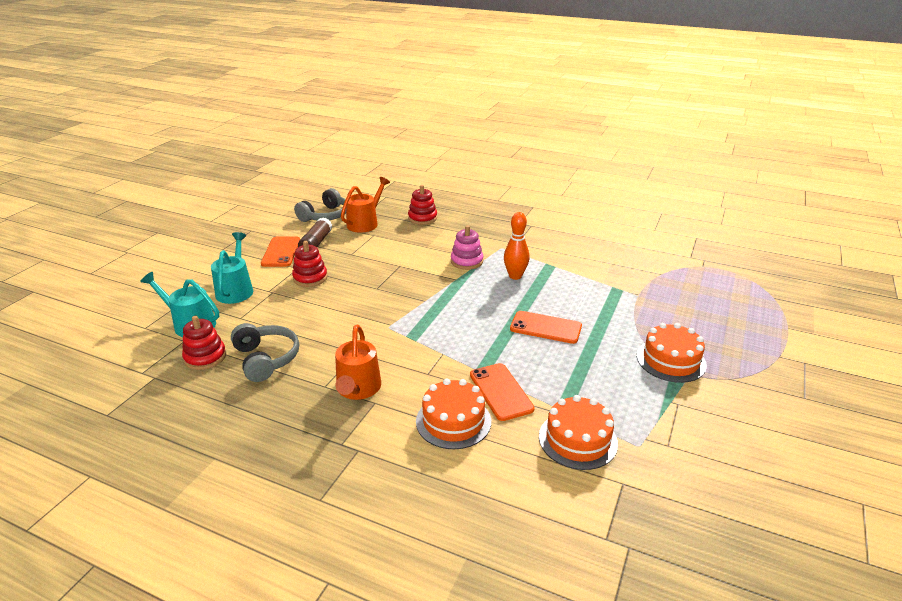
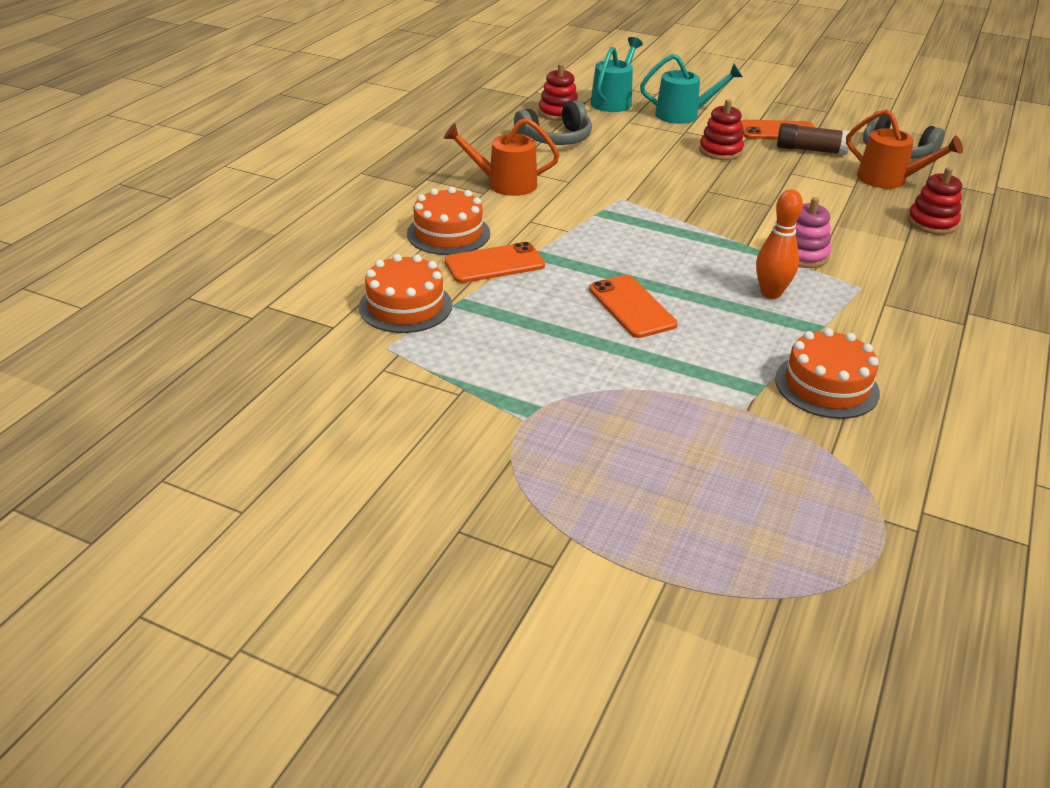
camera: 90 degrees right, 5 degrees up
(545, 327) = (632, 307): orange phone -> orange phone turned 45 degrees counterclockwise
(671, 360) = (557, 407): orange cake -> orange cake (826, 386)

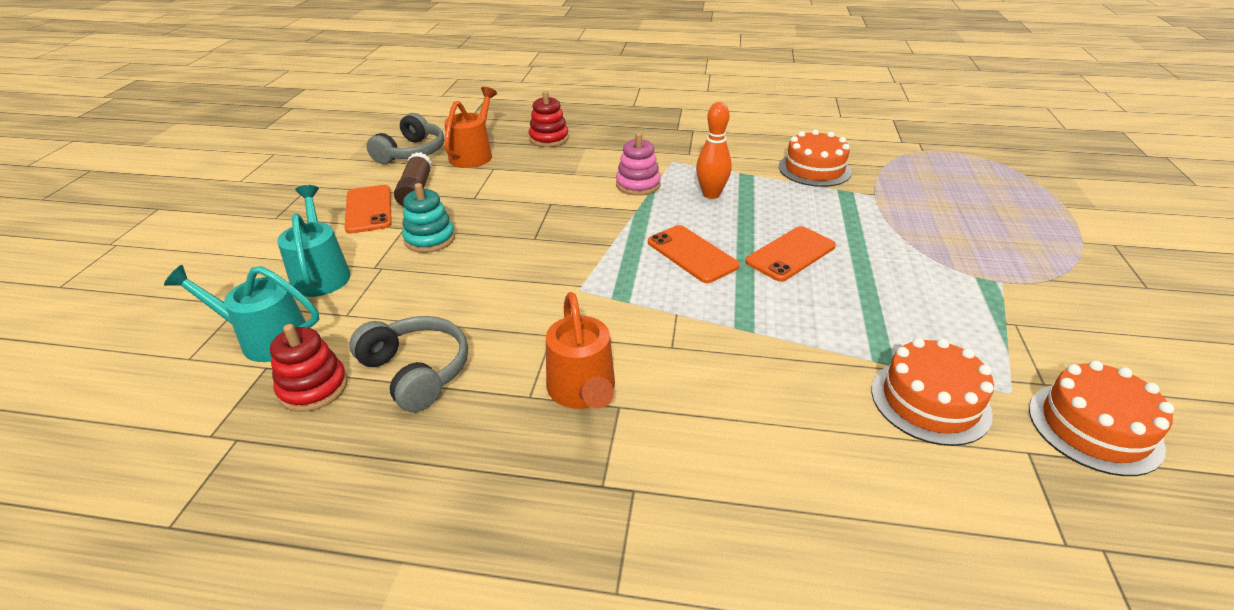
camera: 105 degrees left, 0 degrees up
(448, 233) = (748, 411): orange cake -> orange cake (1094, 427)
(494, 264) = (787, 353): orange phone -> orange phone (692, 254)
(720, 151) = (430, 239): red stacking toy -> turquoise stacking toy

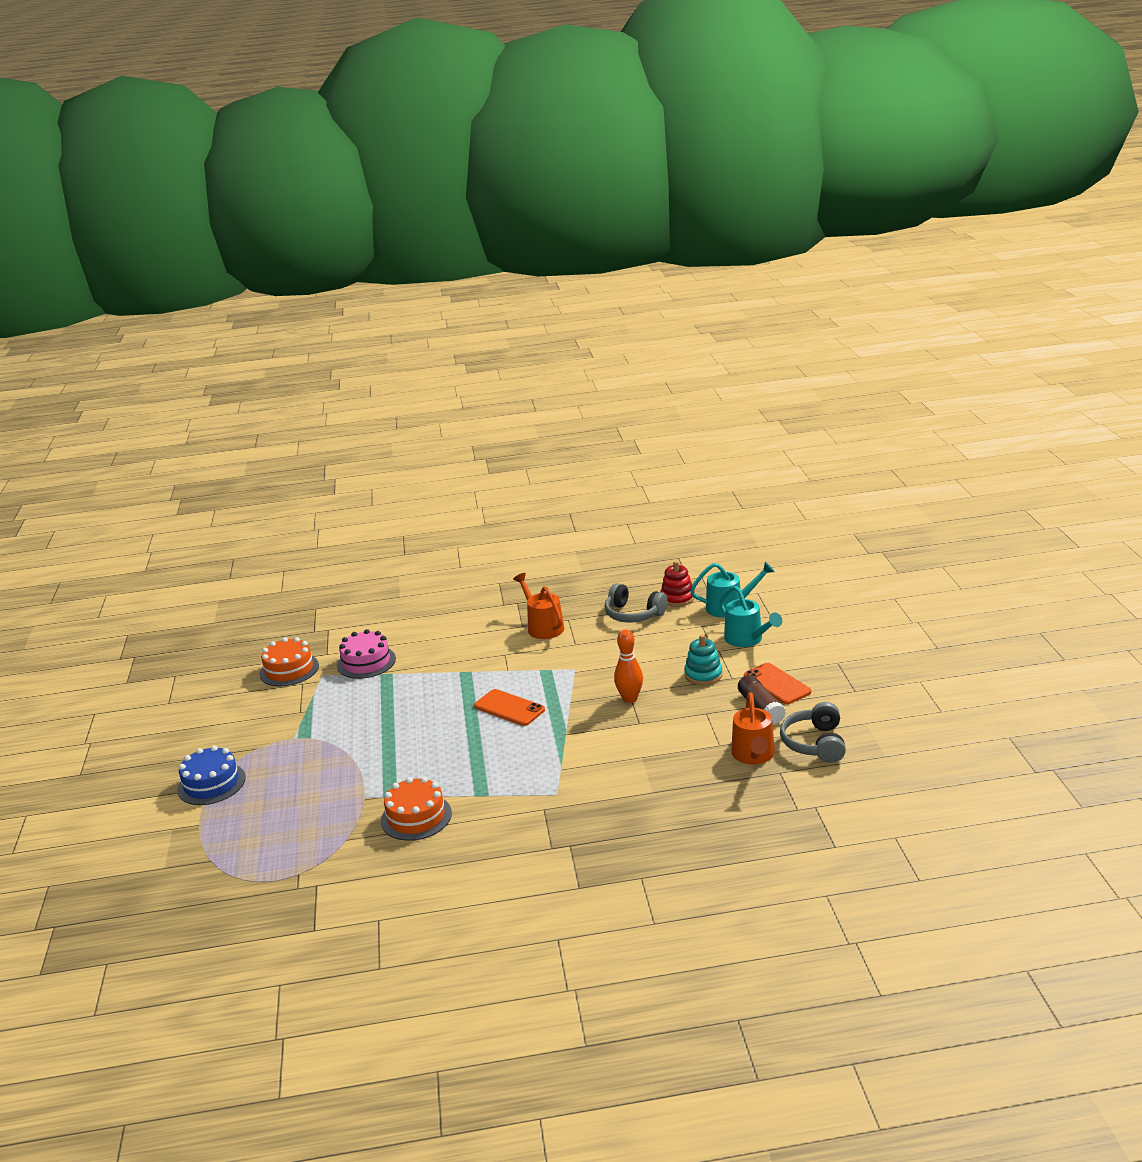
camera: 165 degrees right, 10 degrees down
(549, 138) = (699, 794): red stacking toy -> none
(638, 185) = (576, 758): pink stacking toy -> none
(711, 194) = (508, 763): orange bowling pin -> orange bowling pin (630, 699)
(790, 254) = (438, 724): orange phone -> none
(930, 401) = (366, 662): orange cake -> pink cake
(1086, 246) = (211, 783): none -> blue cake

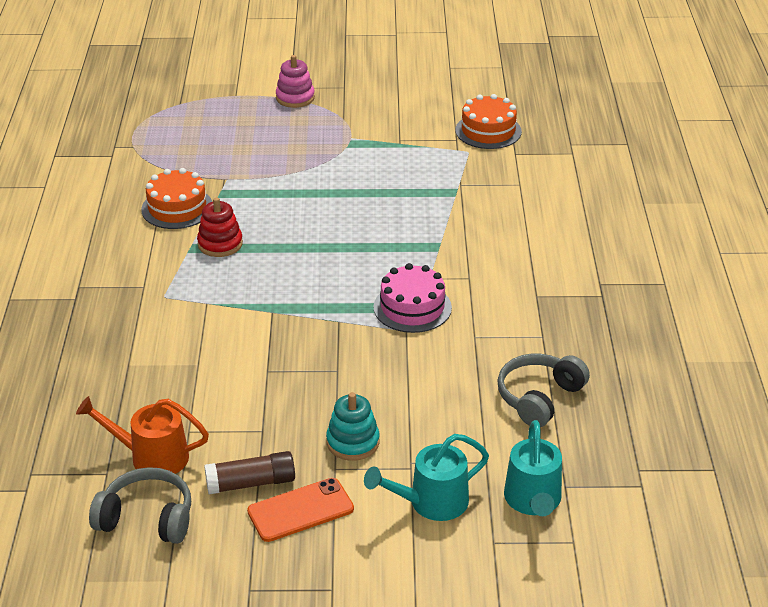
camera: 95 degrees right, 10 degrees up
(211, 783) = (295, 98): blue cake -> pink stacking toy
(366, 662) = (486, 179): pink cake -> pink cake (412, 307)
(509, 708) = (345, 274): orange phone -> none
(543, 627) = (529, 313): orange watering can -> none
(630, 699) = (323, 369): orange bowling pin -> none
(677, 598) = (576, 448): red stacking toy -> red stacking toy (220, 244)

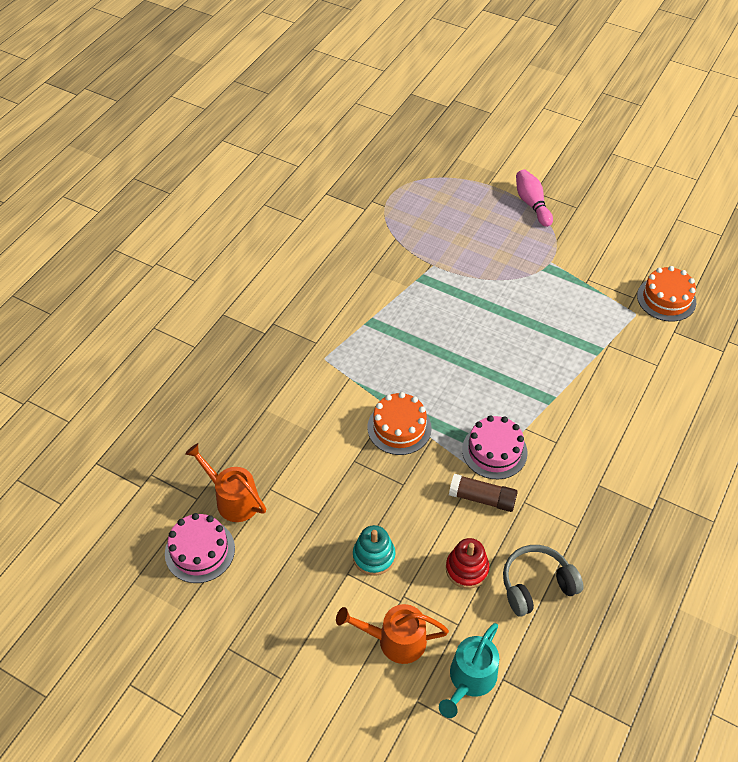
camera: 30 degrees right, 15 degrees up
(147, 518) = (200, 551): grey headphones -> pink cake
(177, 208) = (381, 278): orange cake -> orange cake (399, 427)
(220, 244) = (391, 326): red stacking toy -> red stacking toy (467, 569)
(251, 483) = (283, 556): brown glue stick -> brown glue stick (482, 498)
(295, 98) = (532, 204): pink stacking toy -> pink bowling pin
(300, 510) = (301, 598): orange phone -> none
(430, 502) = (394, 640): turquoise watering can -> orange watering can

